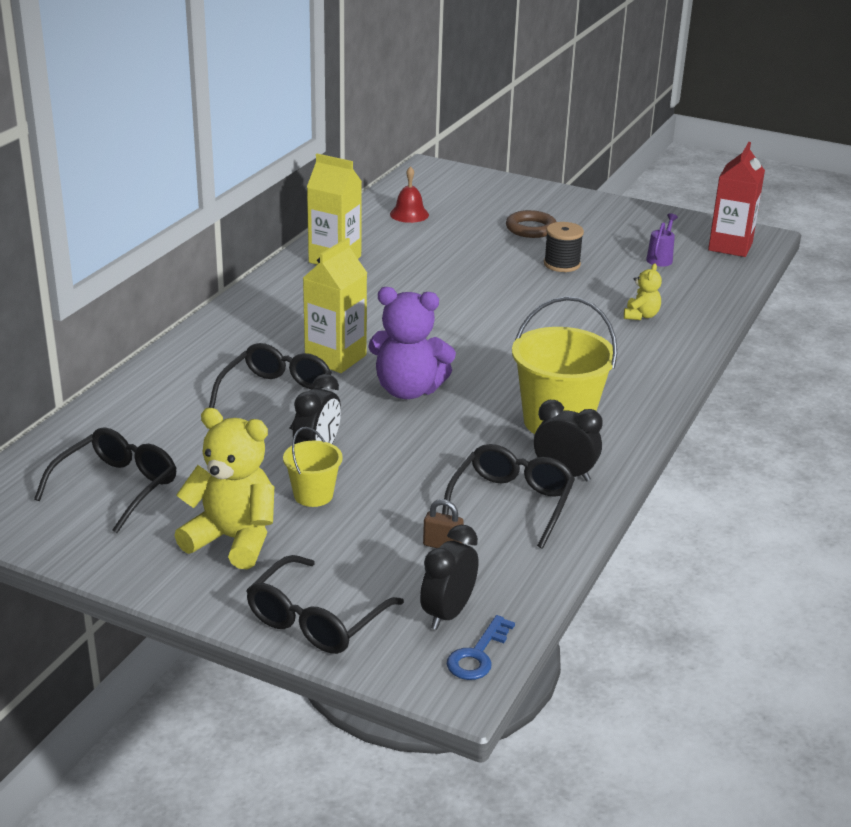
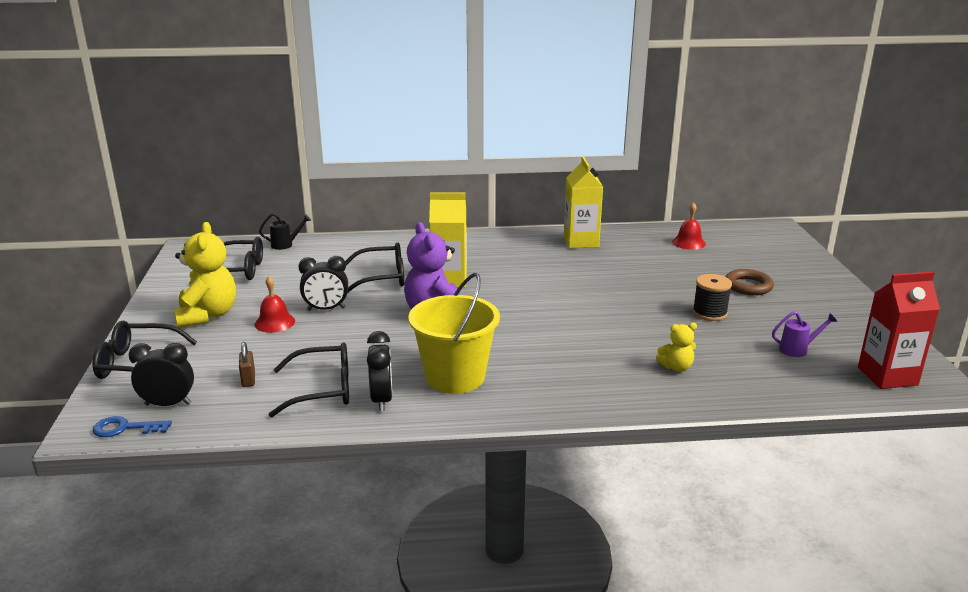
camera: 60 degrees right, 5 degrees down
(77, 432) = (285, 245): none -> black watering can
(313, 495) = (274, 322): yellow bucket -> red bell

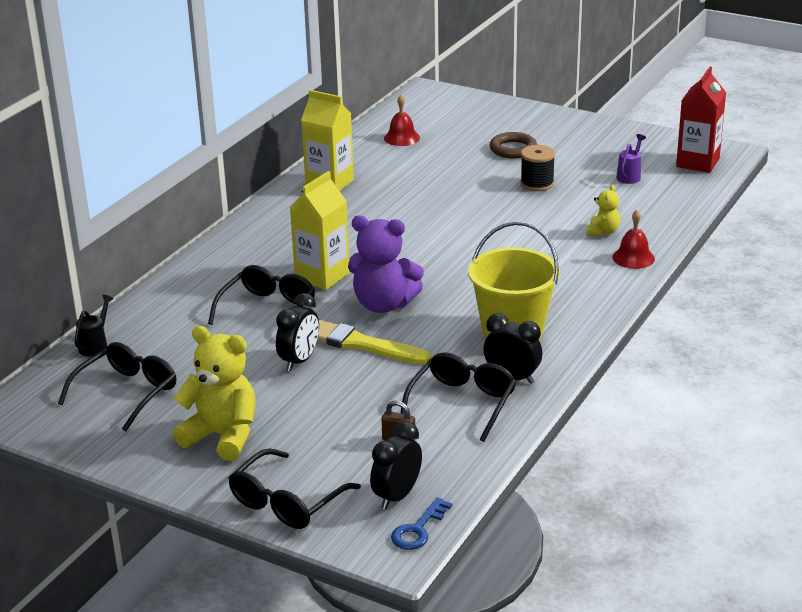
camera: 55 degrees left, 5 degrees up
(274, 322) = (293, 398): red bell -> red bell (633, 258)
(370, 323) = (361, 344): none -> yellow brush

